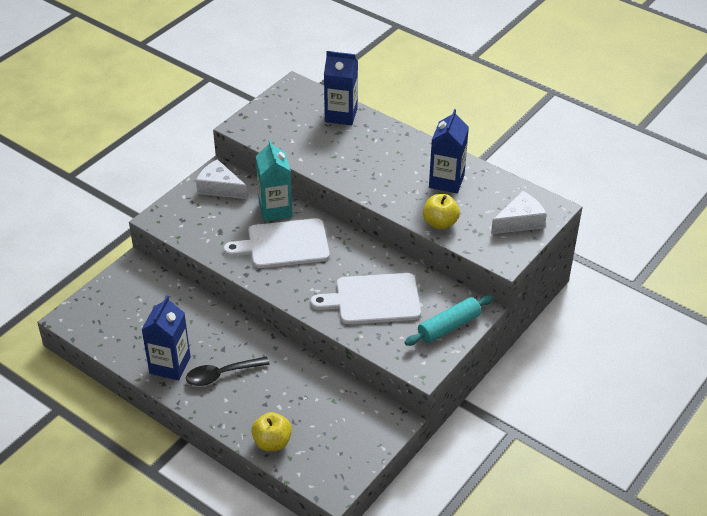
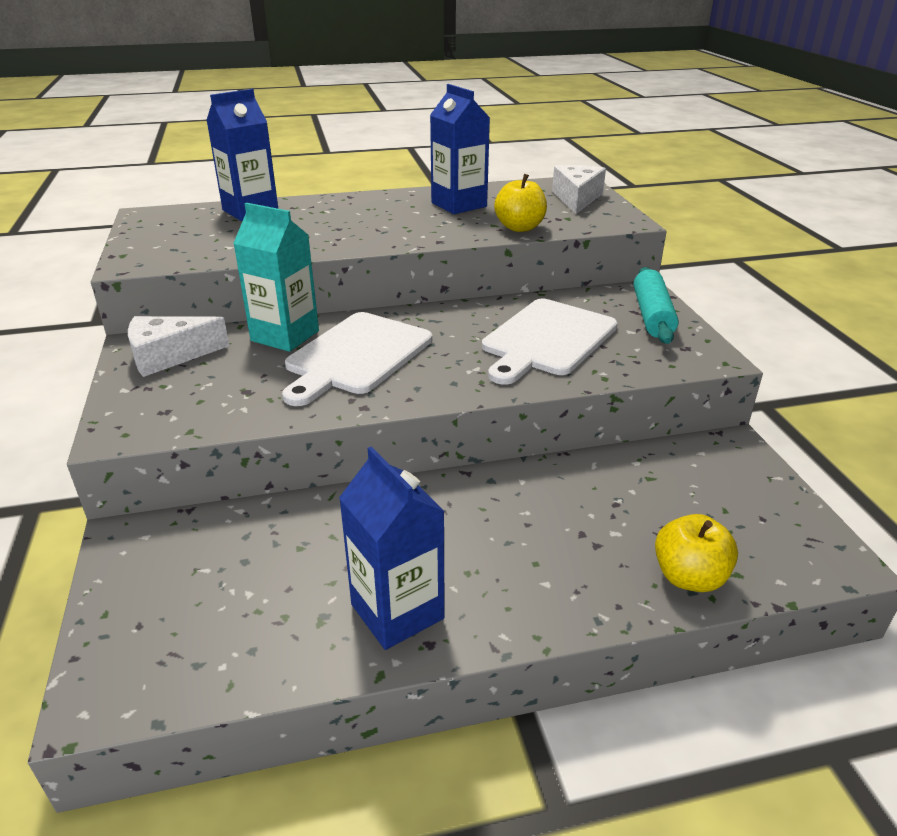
camera: 50 degrees left, 10 degrees down
(221, 375) = (486, 561): black spoon -> none

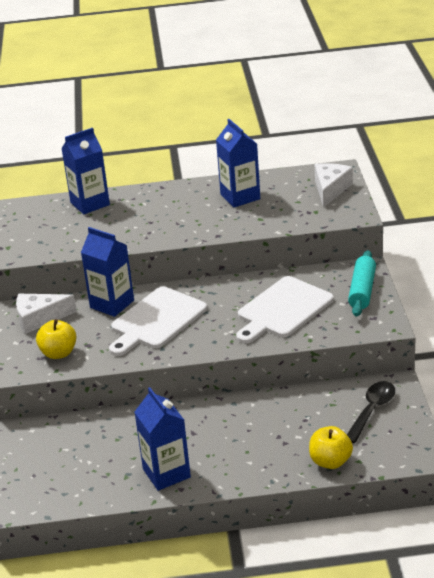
camera: 10 degrees right, 0 degrees up
(285, 336) = (112, 304): turquoise carton -> blue carton
(519, 228) = (277, 222): yellow apple -> yellow apple (59, 353)
(717, 486) = (372, 410): none -> black spoon

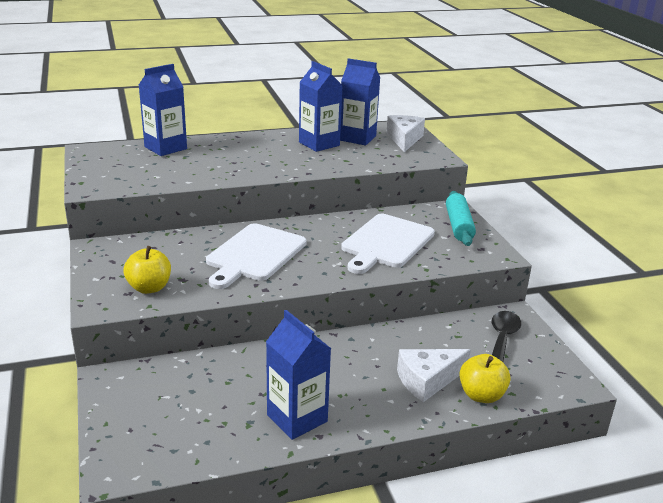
camera: 15 degrees left, 5 degrees down
(39, 318) = (121, 255): white cheese -> white cheese (427, 380)
(112, 304) = (201, 240): blue carton -> blue carton (357, 138)

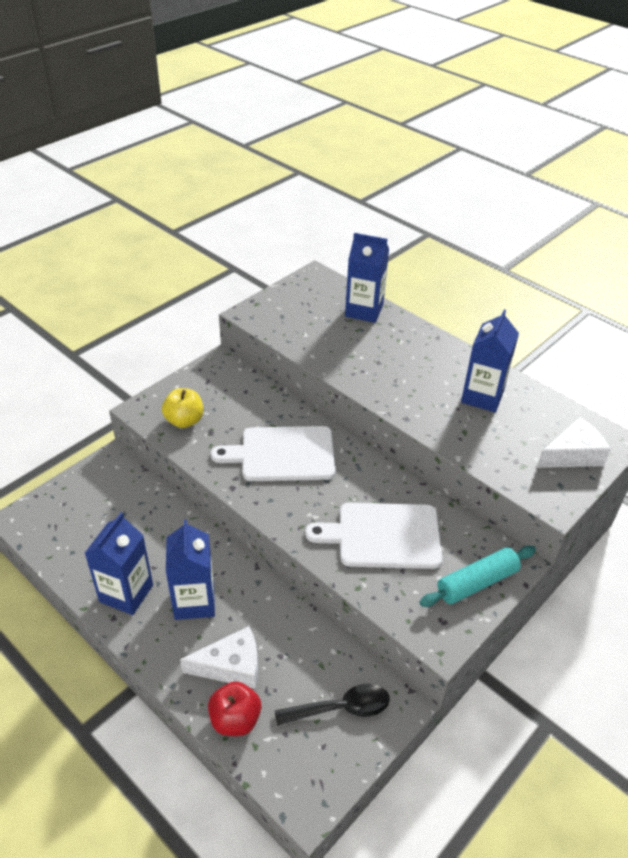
camera: 60 degrees right, 15 degrees up
(357, 138) = (531, 417): blue carton -> blue carton (194, 601)
(427, 380) = (231, 666): white cheese -> white cheese turned 135 degrees clockwise
(481, 395) = (235, 719): yellow apple -> red apple

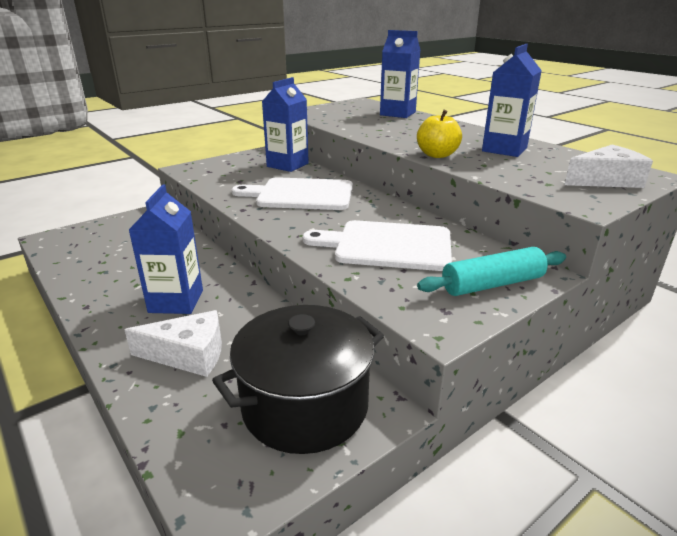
camera: 10 degrees right, 15 degrees down
(126, 593) = (111, 290): blue carton -> blue carton (287, 165)
(184, 421) = (219, 175): yellow apple -> yellow apple (437, 155)
(235, 719) = (168, 403): red apple -> none
(341, 708) = (305, 406): black spoon -> black pot

